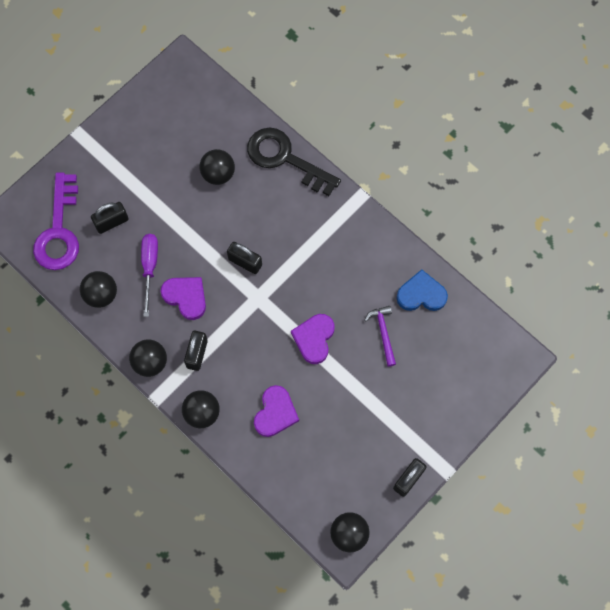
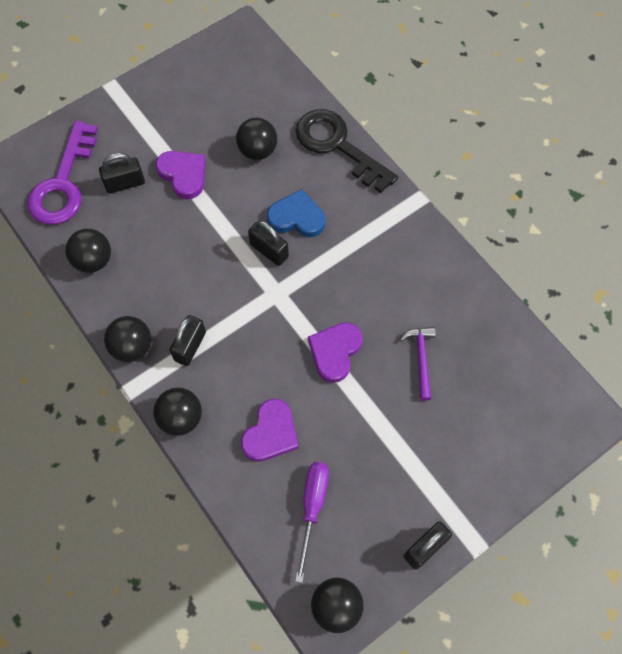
camera: 10 degrees right, 5 degrees down
(150, 267) = (157, 239): purple screwdriver -> purple screwdriver (312, 507)
(186, 297) = (191, 279): purple heart -> purple heart (183, 175)
(421, 294) = (474, 321): blue heart -> blue heart (297, 217)

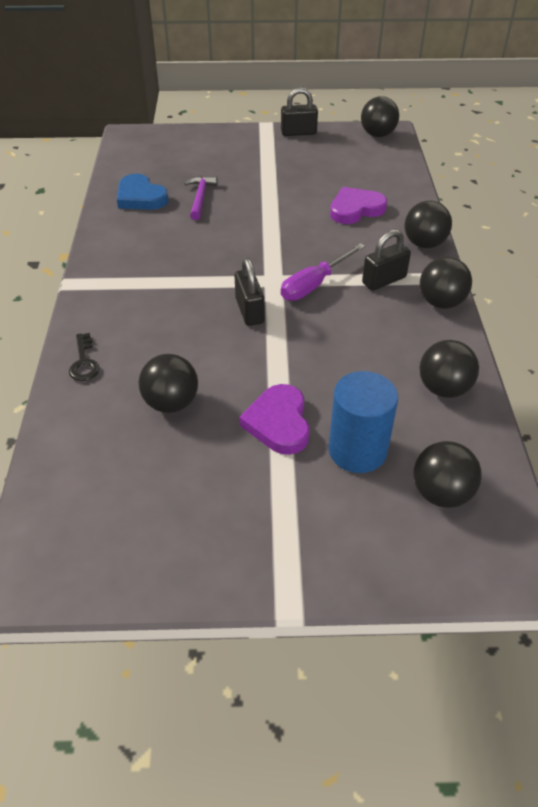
camera: 145 degrees left, 20 degrees down
(63, 183) = (441, 493): purple key -> black ball
(125, 183) = (357, 450): black padlock -> blue cylinder
(297, 217) = (196, 323): blue heart -> blue heart (140, 197)
(312, 507) = (356, 170): purple screwdriver -> purple screwdriver (314, 284)
(335, 352) = (261, 227): purple heart -> none
(337, 146) = (84, 362): black key -> black key, size x0.43
(421, 359) = (200, 197): purple hammer -> purple hammer turned 150 degrees clockwise

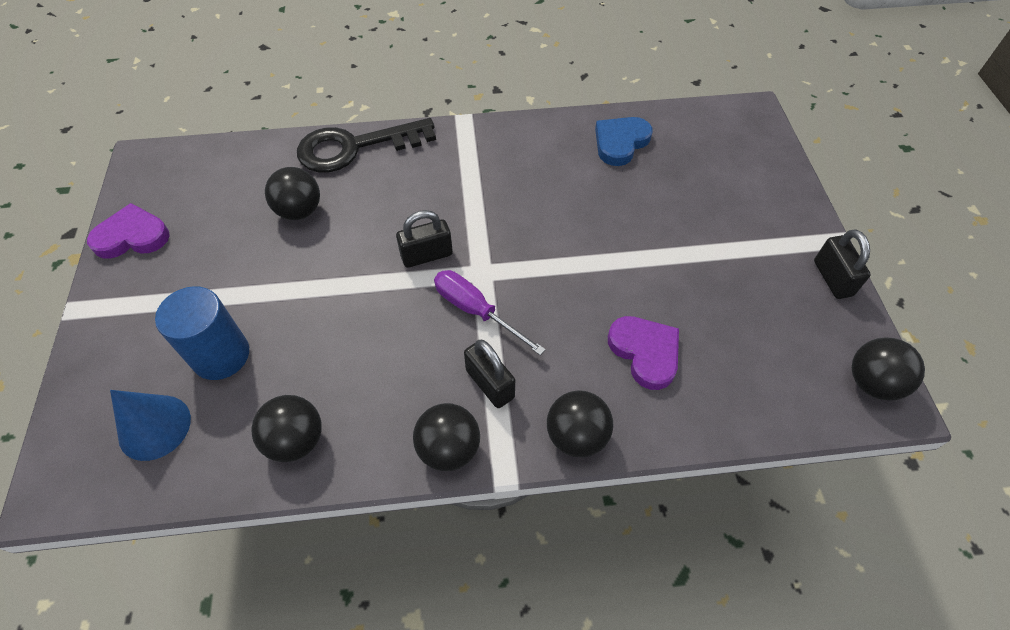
camera: 85 degrees right, 10 degrees up
(84, 362) = (355, 147): black key -> black key, size x2.32
(200, 197) = (632, 192): purple hammer -> none
(278, 422) = (265, 290): purple heart -> purple heart (132, 236)
(441, 493) = (154, 427): black ball -> blue cone

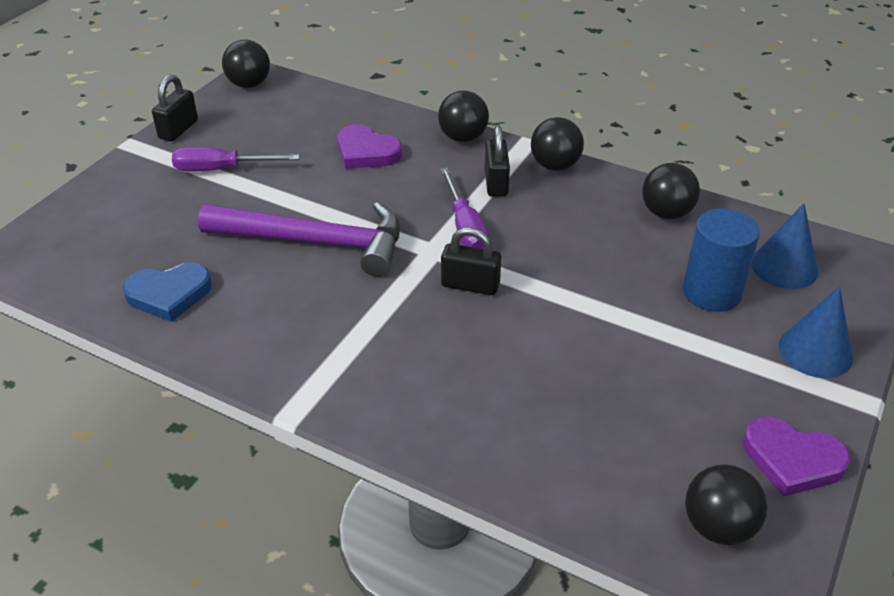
camera: 145 degrees left, 15 degrees down
(118, 337) = (815, 351): none -> blue cone
(299, 211) = (573, 392): black ball -> black ball (718, 527)
(355, 147) = (457, 444): black key -> none
(576, 230) = (316, 242): none -> purple hammer
(645, 352) = (366, 152): purple heart -> purple heart turned 60 degrees counterclockwise
(734, 257) = (221, 169): none -> purple screwdriver

